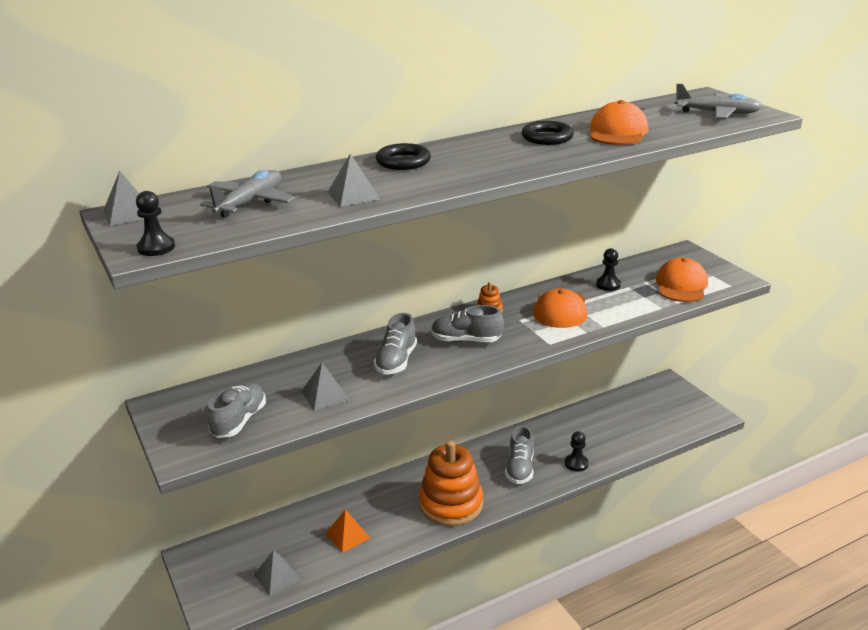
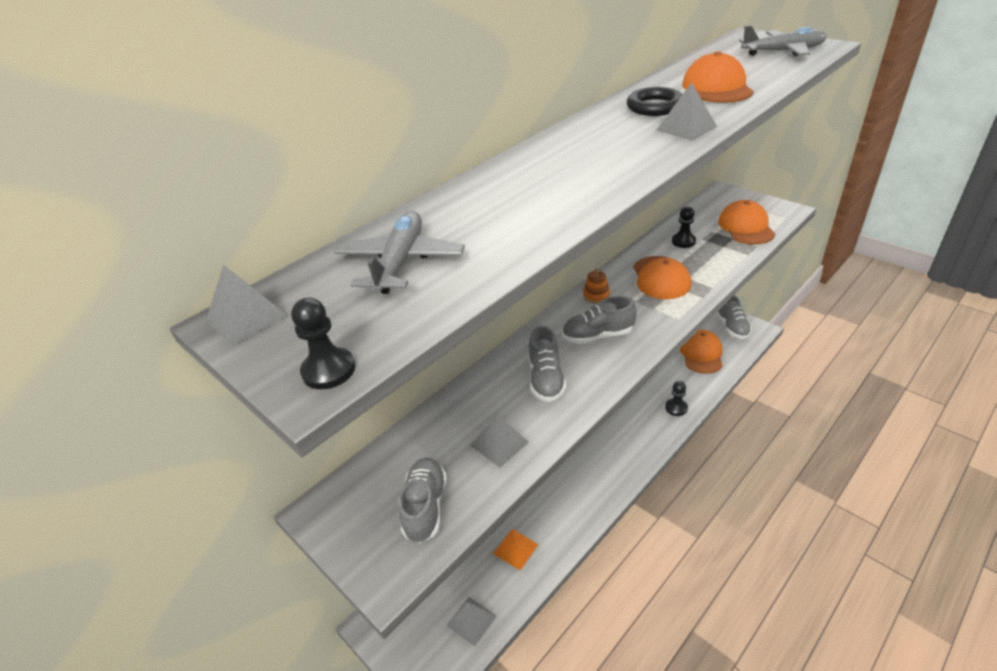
camera: 15 degrees left, 10 degrees up
(353, 195) = (520, 223): grey pyramid -> grey pyramid (686, 128)
(403, 162) = (533, 165): black ring -> none
(451, 504) = (592, 483): orange stacking toy -> none
(520, 468) = (632, 427): grey shoe -> grey shoe (732, 327)
(635, 423) = (701, 354): none -> orange cap

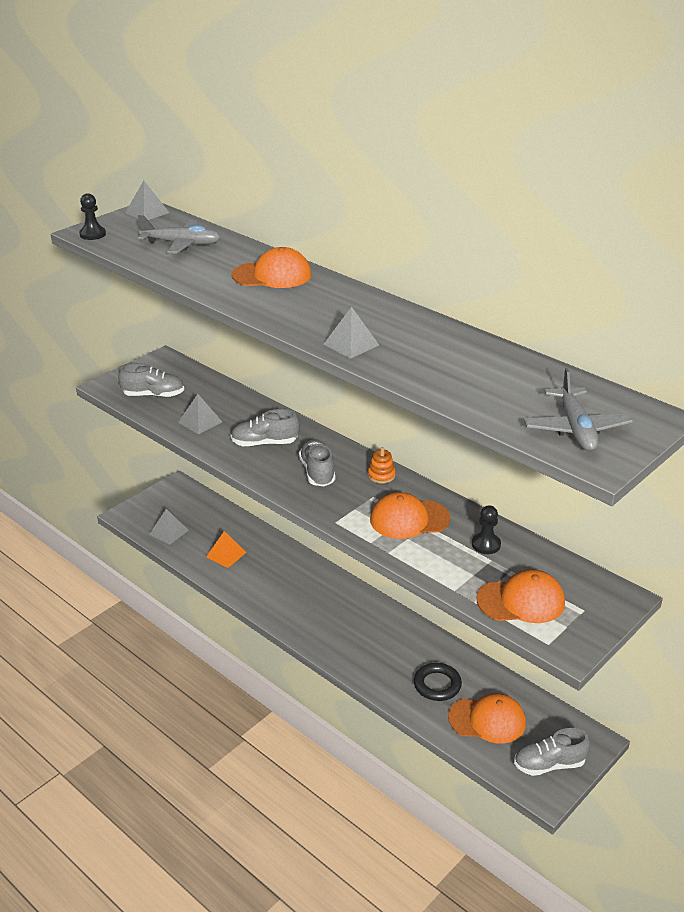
camera: 85 degrees right, 5 degrees down
(655, 107) = (409, 335): black ring -> black ring (437, 685)
(676, 408) = (388, 680): black pawn -> none
(717, 88) = (454, 371): orange cap -> orange cap (272, 275)

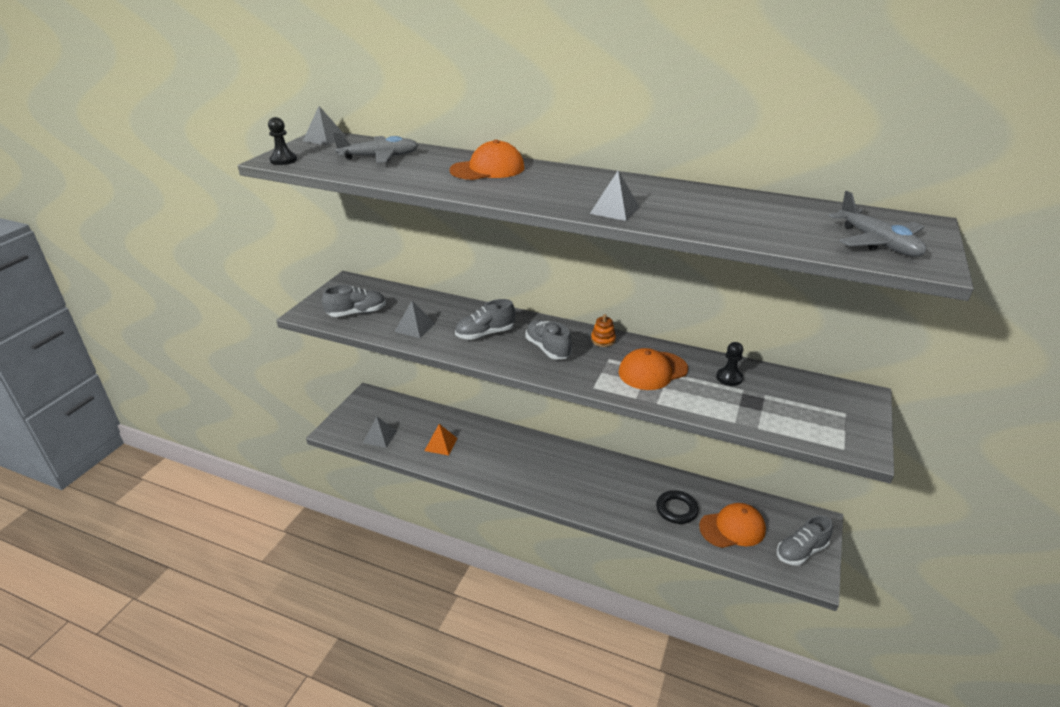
camera: 20 degrees left, 0 degrees up
(521, 601) = (793, 418): orange cap -> none

